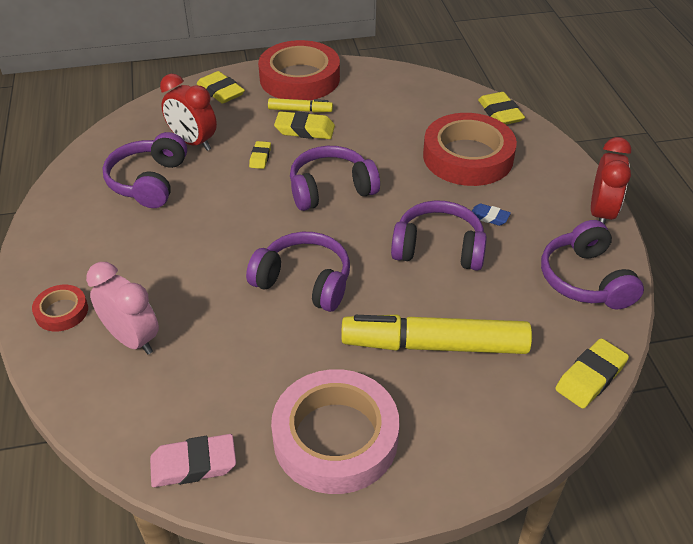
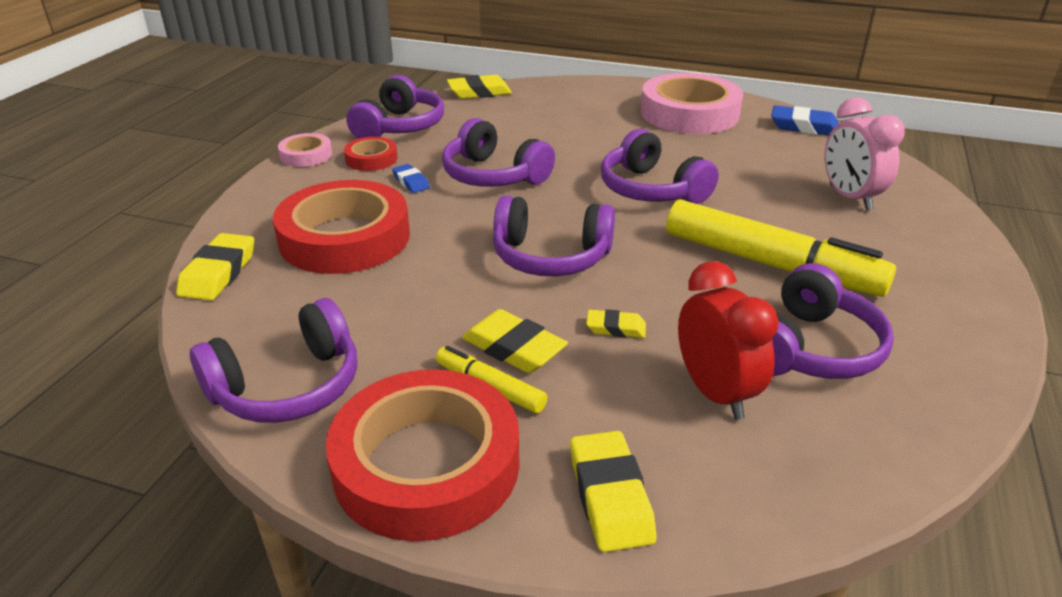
camera: 150 degrees left, 10 degrees down
(61, 311) = (934, 237): red tape -> red tape (371, 159)
(193, 464) = (804, 127): pink eraser -> blue eraser
(260, 157) = (616, 328): yellow eraser -> yellow eraser turned 60 degrees clockwise
(387, 82) = (288, 386): none -> purple headphones
(435, 345) = (570, 128): yellow marker -> yellow marker (769, 264)
(601, 213) = (306, 155): red clock -> pink tape

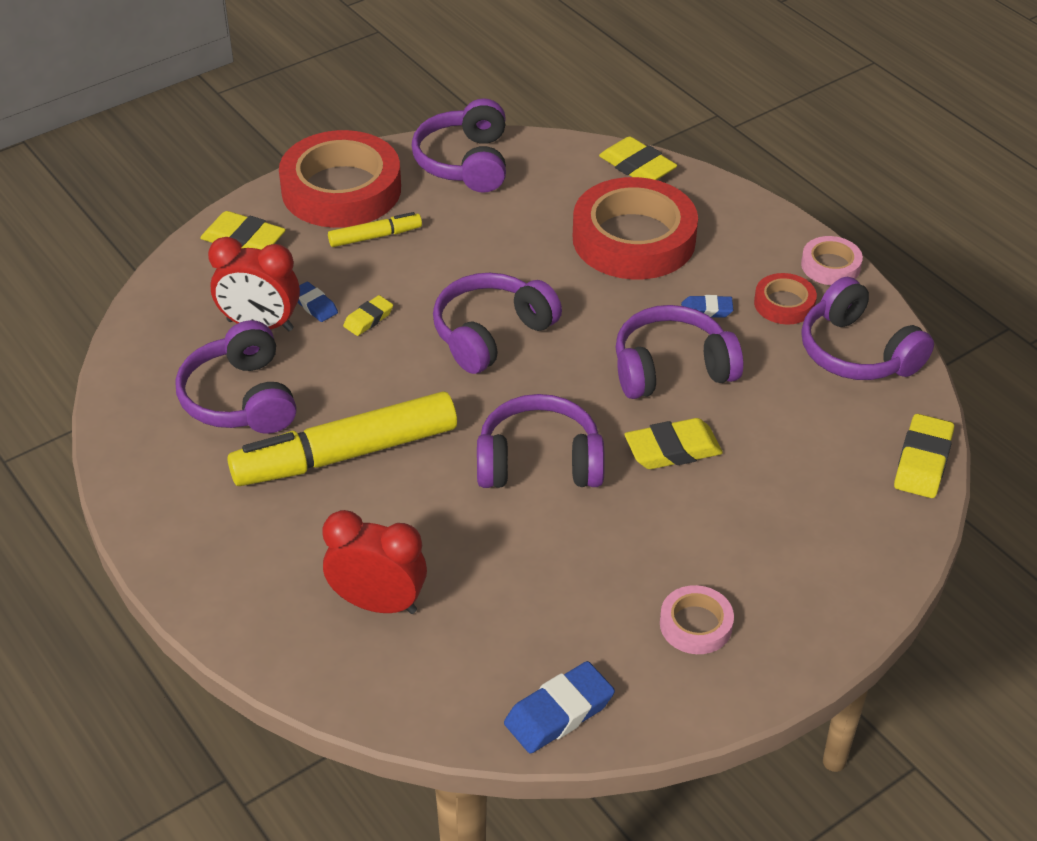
camera: 125 degrees right, 10 degrees up
(514, 348) = (401, 263): yellow eraser -> yellow eraser (672, 450)
(641, 372) = (314, 305): none -> blue eraser
(689, 113) = (695, 624): pink tape -> pink tape, size x0.47
(849, 197) = (378, 603): pink clock -> red clock

